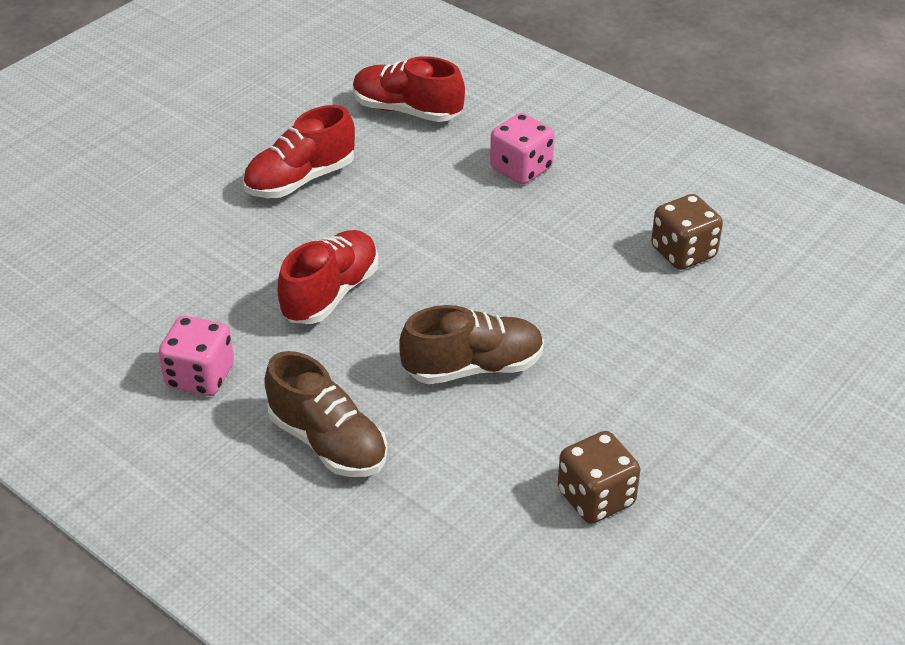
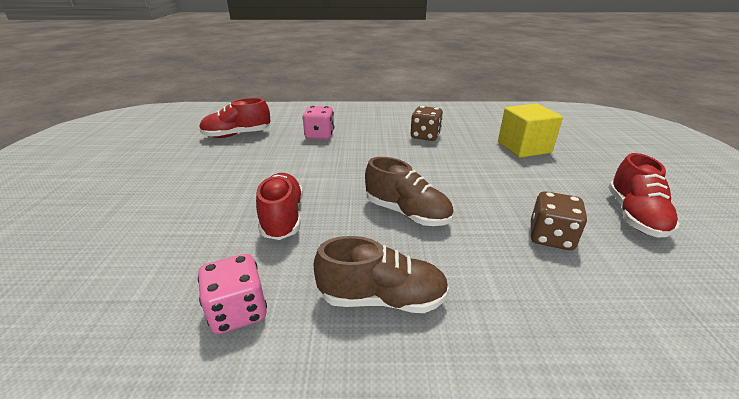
camera: 40 degrees left, 10 degrees down
(300, 180) = (204, 177): red shoe -> red shoe (634, 216)
(473, 367) = (407, 213): brown shoe -> brown shoe turned 90 degrees clockwise
(812, 361) = (524, 148): none -> yellow cube

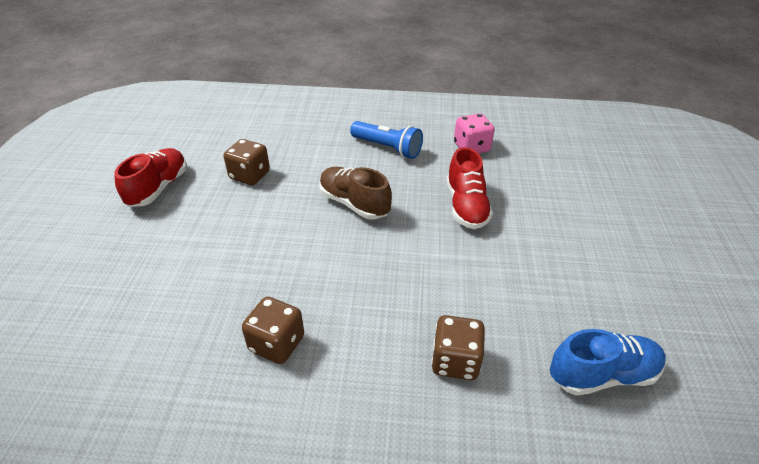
camera: 175 degrees left, 10 degrees up
(237, 135) = (602, 375): red shoe -> blue shoe
(319, 135) = (455, 361): pink dice -> brown dice
(382, 298) = (387, 148): brown shoe -> blue flashlight
(524, 148) = (150, 297): yellow cube -> none

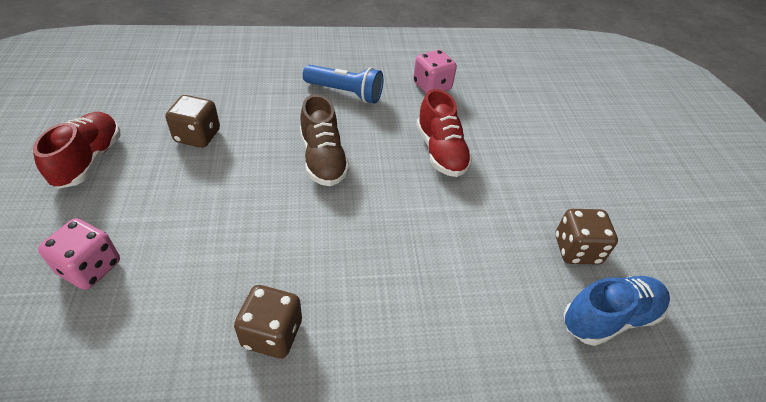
camera: 15 degrees left, 5 degrees up
(142, 272) = (90, 268): none -> pink dice
(354, 204) = (323, 159): brown shoe -> brown shoe turned 135 degrees counterclockwise
(455, 361) = (467, 325): brown dice -> brown dice (577, 249)

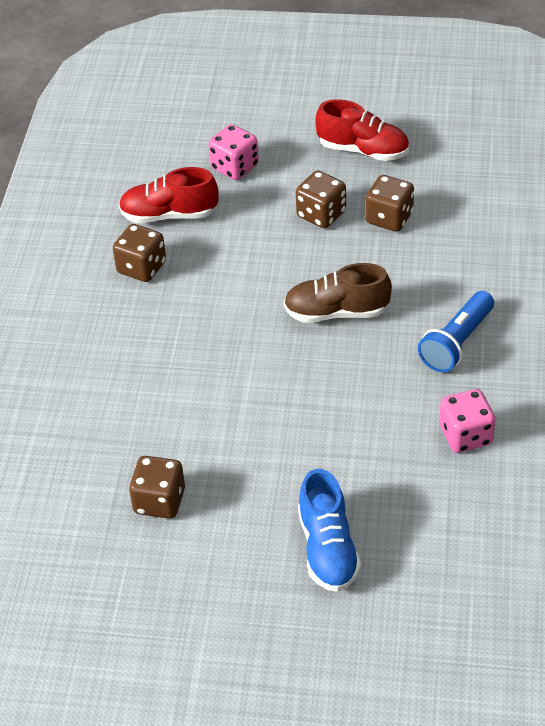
camera: 110 degrees right, 0 degrees up
(187, 182) = (321, 214): none -> brown dice
(440, 151) = (331, 417): red shoe -> red shoe (169, 215)
(609, 318) = (78, 497): blue shoe -> blue shoe (328, 549)

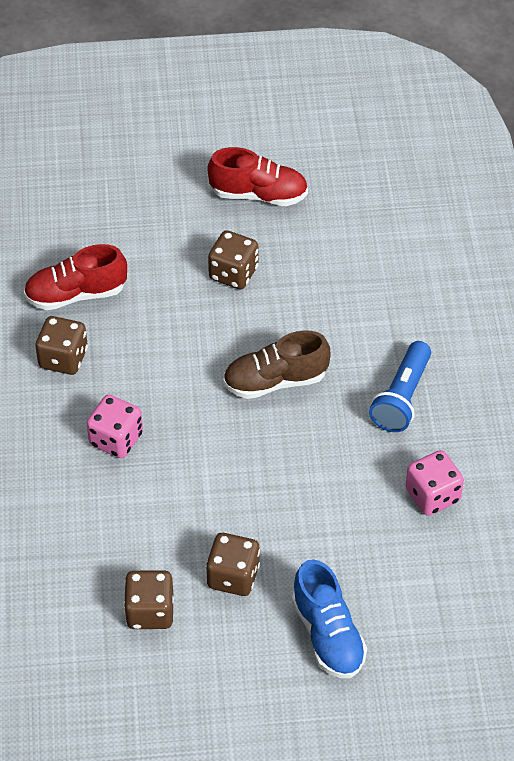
camera: 15 degrees left, 5 degrees up
(234, 167) = (130, 230): pink dice -> pink dice (116, 439)
(389, 218) = (303, 269): brown dice -> brown dice (233, 576)

